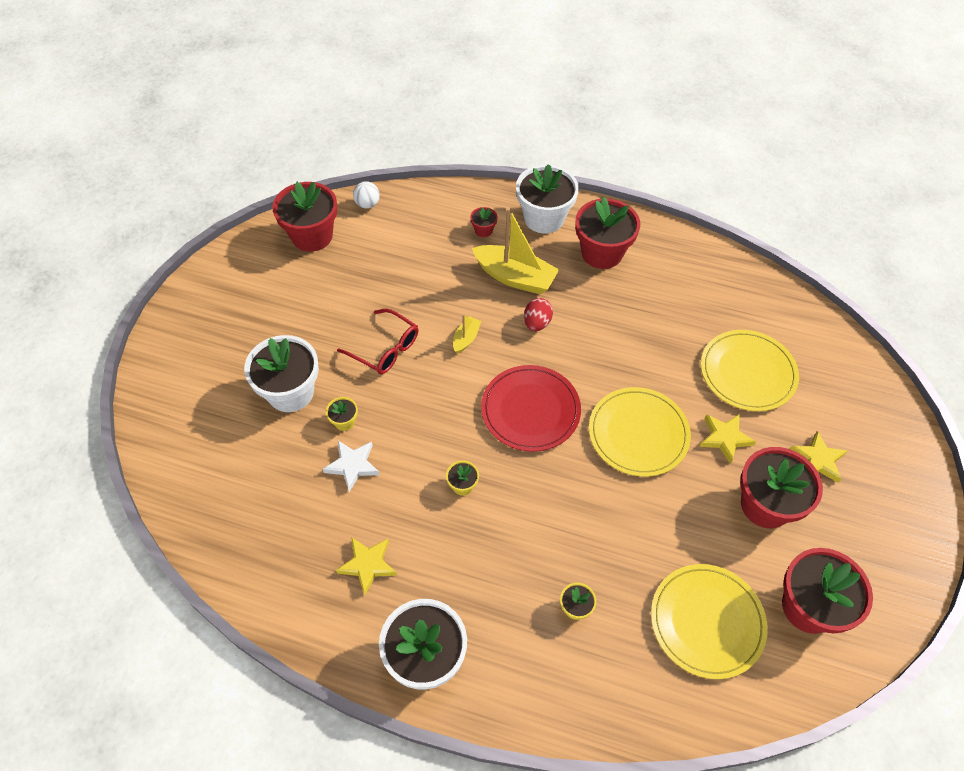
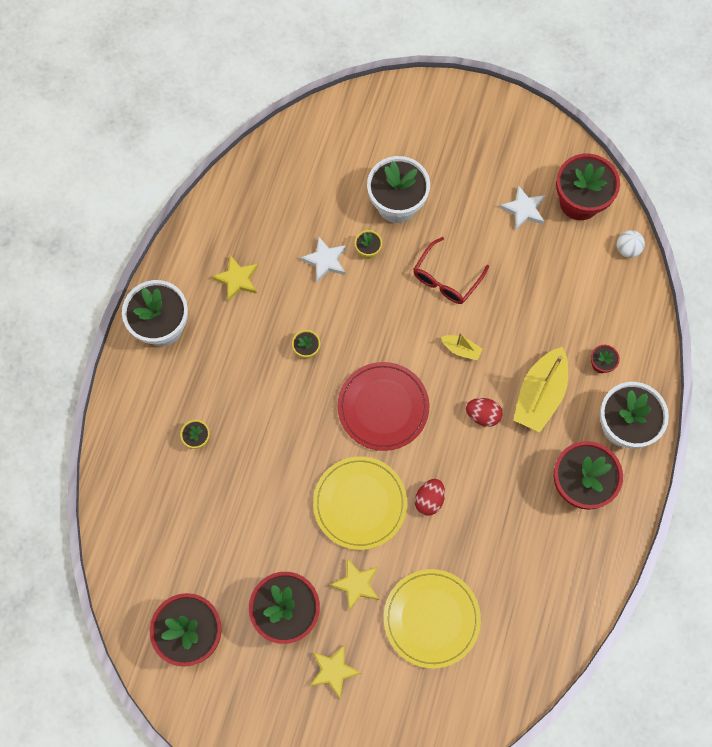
camera: 90 degrees right, 15 degrees up
(314, 280) = (523, 210): none -> white star
(628, 371) = (429, 500): none -> red egg
(707, 621) = (183, 544): yellow plate -> none

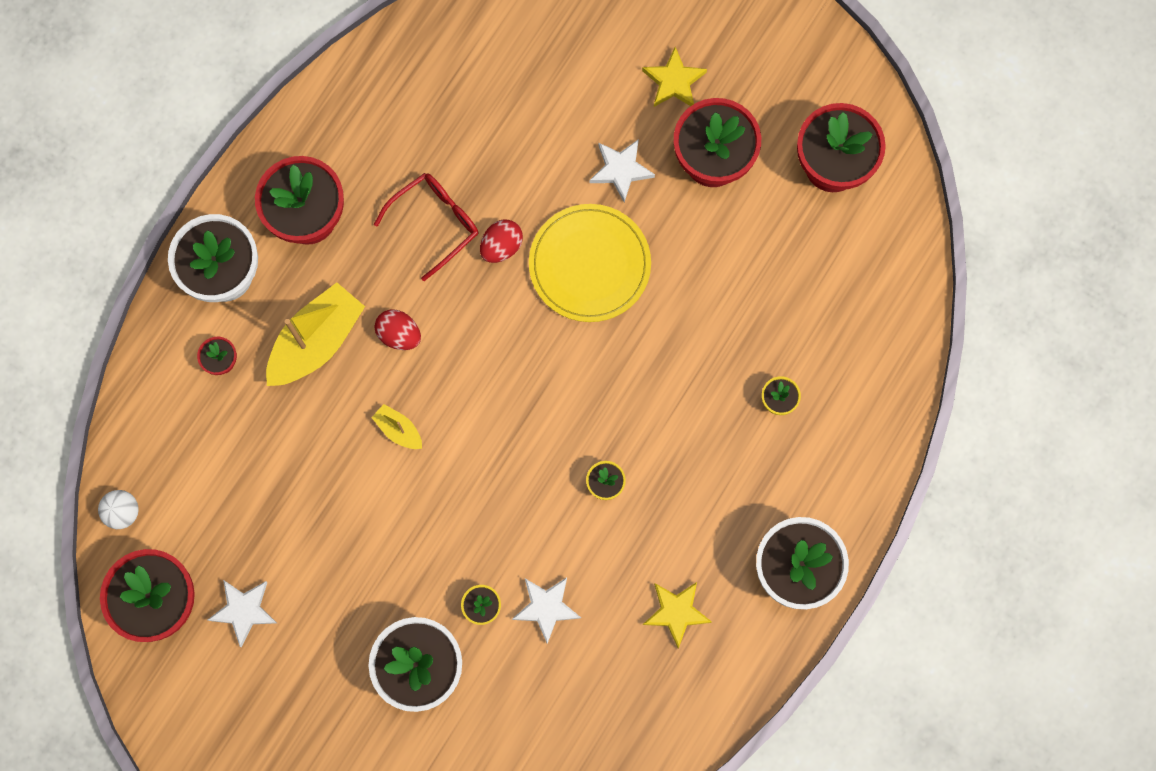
camera: 165 degrees left, 5 degrees up
(356, 584) = (621, 170): yellow star -> white star
(383, 407) = (525, 379): red plate -> none
(431, 618) = (541, 109): yellow plate -> none
(446, 278) = (386, 536): red glasses -> red glasses (435, 223)

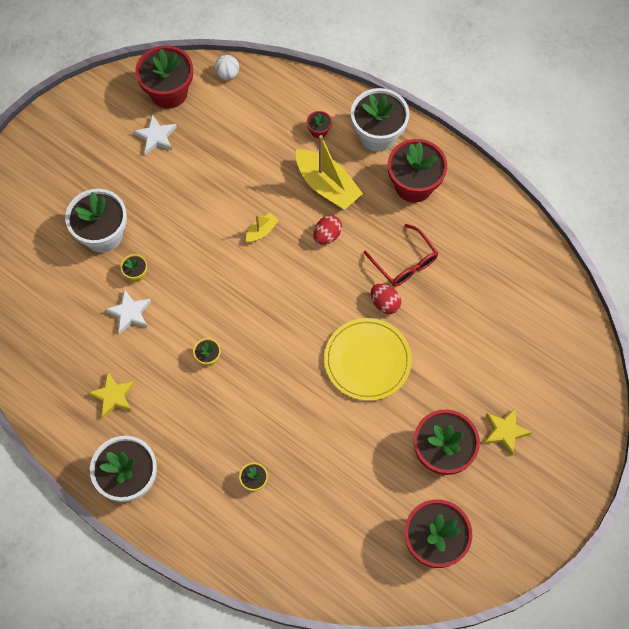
camera: 95 degrees right, 10 degrees down
(621, 170) = (437, 388): white star -> none

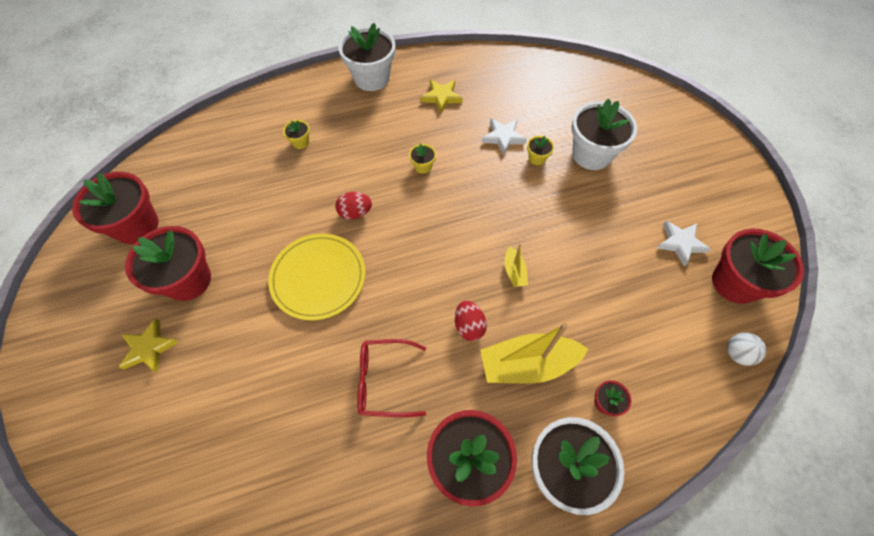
camera: 125 degrees right, 5 degrees down
(385, 303) = (357, 330): red egg -> red egg (355, 213)

